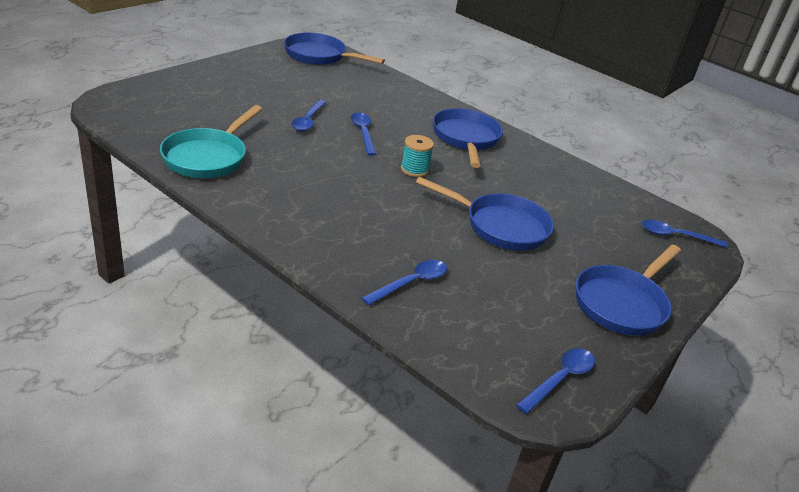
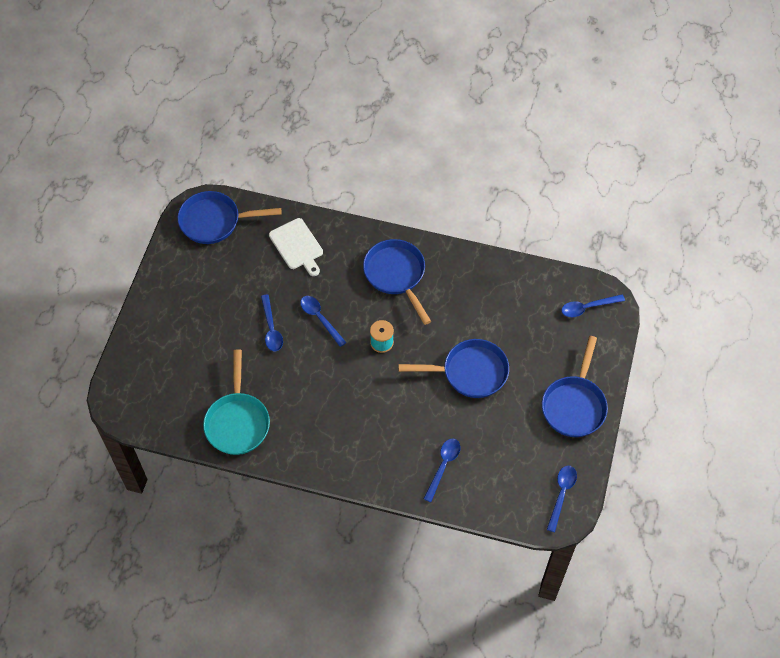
camera: 20 degrees left, 25 degrees up
(381, 91) = (297, 246): none -> white cutting board

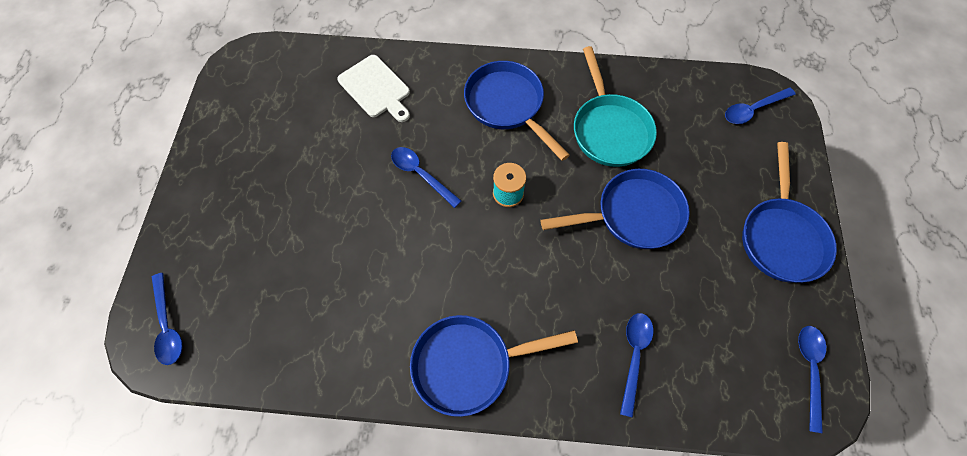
camera: 10 degrees left, 5 degrees up
(214, 221) = (266, 74): blue pan -> blue pan (468, 364)
(237, 422) = (329, 340): turquoise pan -> turquoise pan (609, 129)
(271, 328) = (358, 198): blue spoon -> blue spoon (168, 325)

